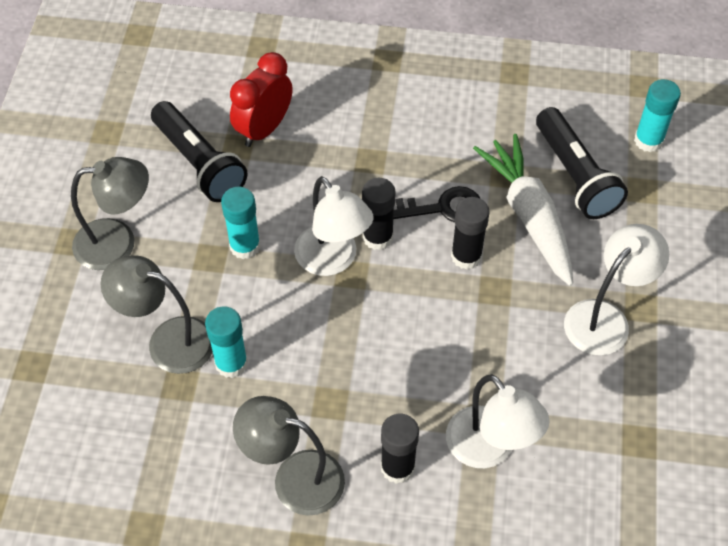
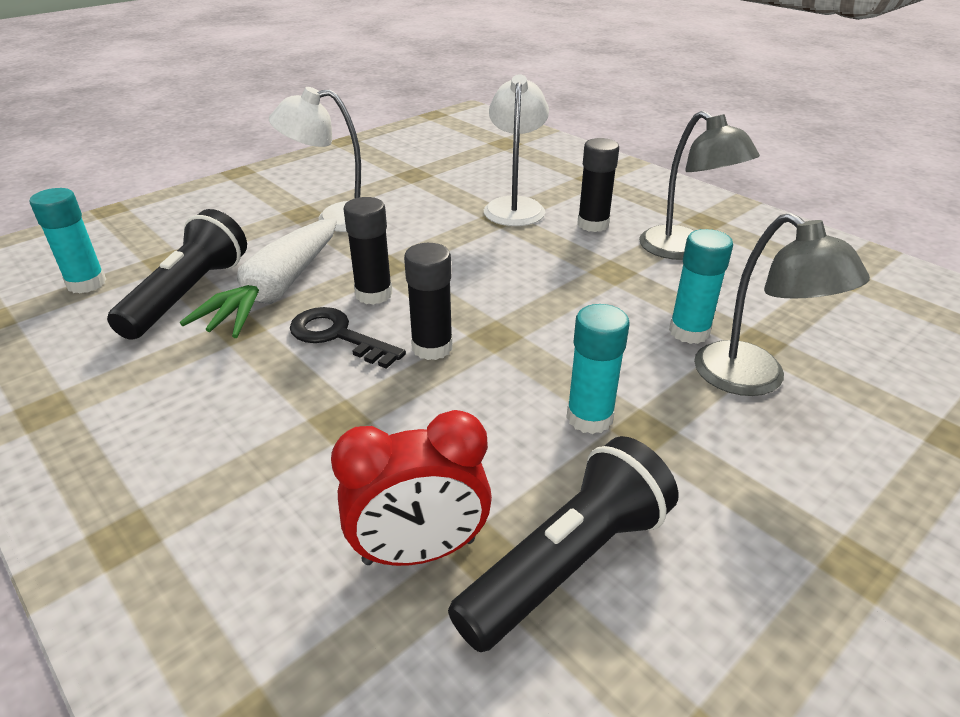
camera: 140 degrees left, 20 degrees down
(118, 243) = (775, 520): grey lamp -> none
(199, 163) = (567, 562): black flashlight -> black flashlight turned 45 degrees clockwise
(333, 260) = (501, 353): white lamp -> none

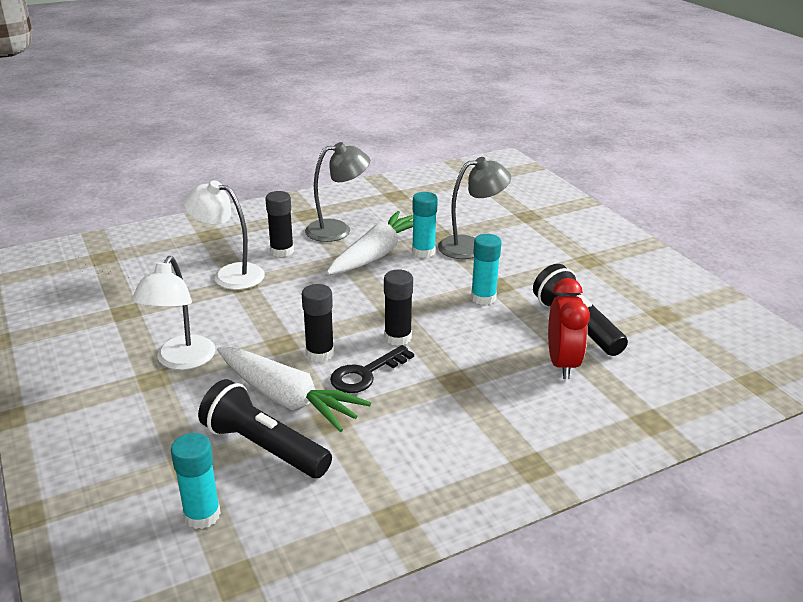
camera: 75 degrees left, 5 degrees down
(643, 292) = (376, 254): none -> white carrot

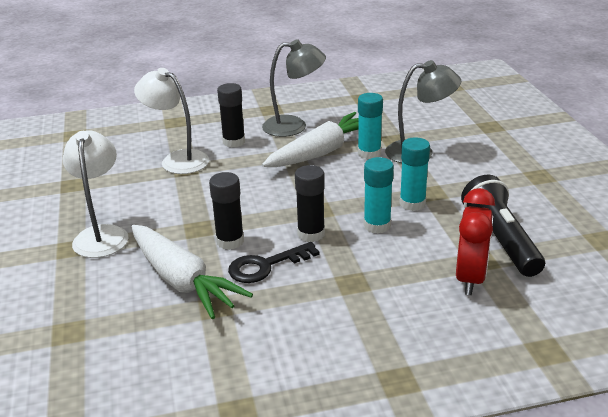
camera: 15 degrees right, 0 degrees up
(181, 361) = (102, 234): white lamp -> white lamp turned 150 degrees clockwise
(202, 515) = (60, 381): turquoise glue stick -> turquoise glue stick (377, 225)
(264, 447) = (142, 324): black flashlight -> none

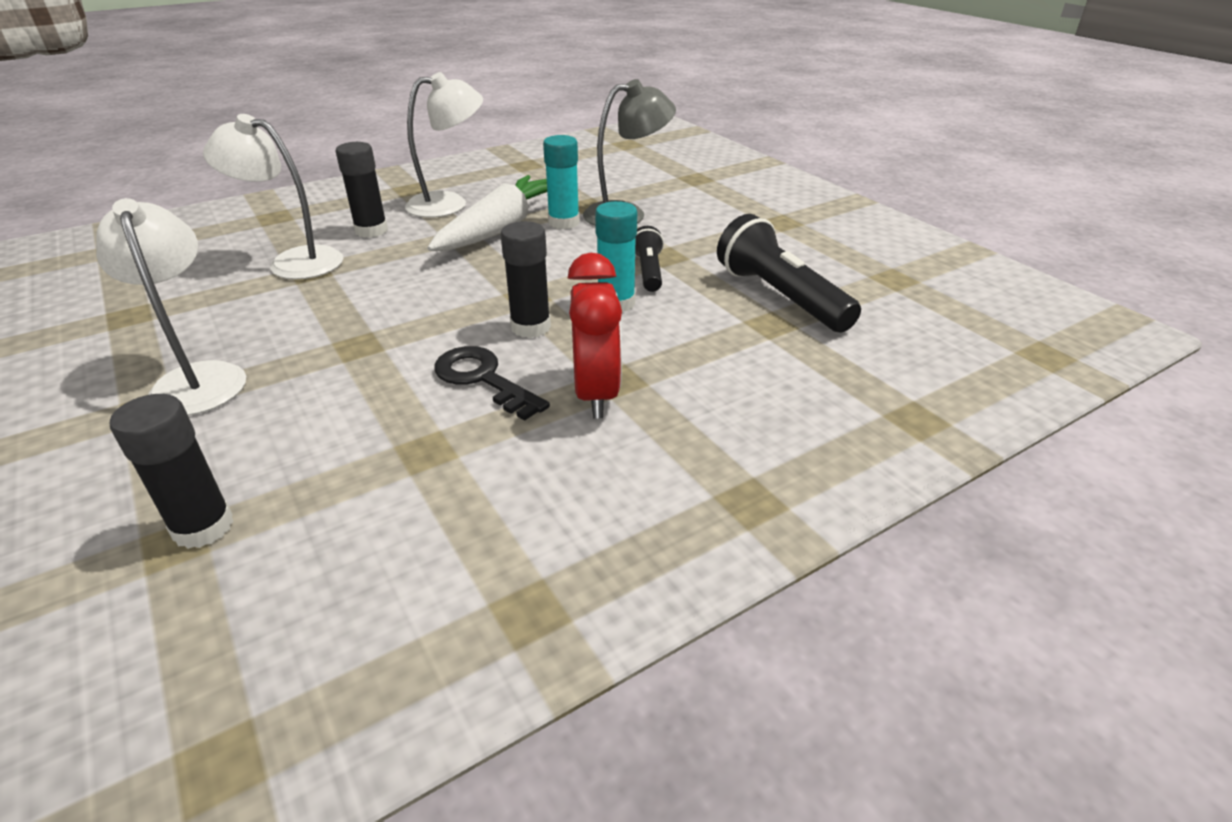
camera: 20 degrees left, 5 degrees up
(181, 281) = (357, 423): white carrot -> none
(230, 241) = (414, 355): black glue stick -> black glue stick (203, 527)
(266, 266) = (483, 379): black key -> black key turned 90 degrees clockwise
(294, 126) = (449, 204): grey lamp -> white lamp
(412, 204) = (648, 271): turquoise glue stick -> black flashlight
(470, 278) = (770, 347): red clock -> red clock (596, 394)

